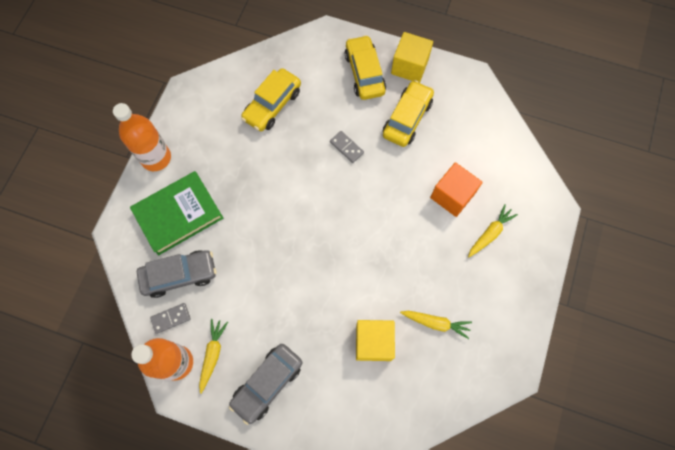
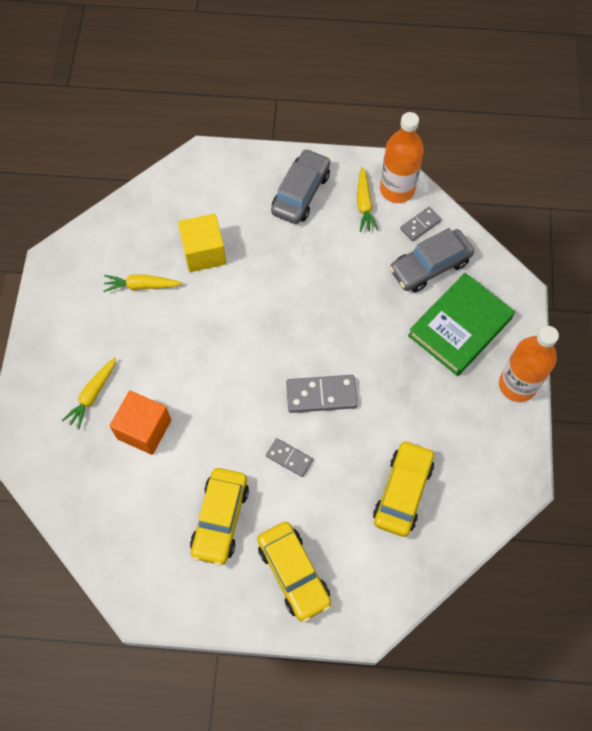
camera: 165 degrees right, 5 degrees down
(308, 188) = (321, 395): none -> grey domino
(409, 66) = (233, 602): yellow cube -> none

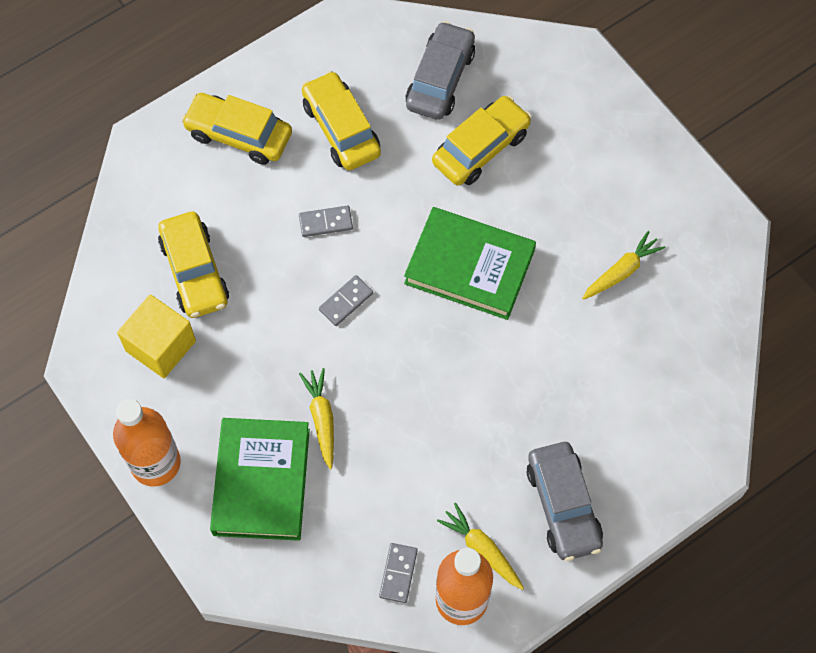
camera: 140 degrees right, 0 degrees up
(92, 395) = (557, 141): yellow carrot -> yellow carrot (322, 419)
(144, 429) = (480, 148): orange cube -> yellow car
(204, 252) = (597, 354): yellow cube -> yellow cube (161, 346)
(226, 358) = (469, 267): none -> green book
(321, 395) = (346, 302): grey domino -> grey domino, size x0.62
(430, 266) = (347, 529): grey car -> grey car (440, 79)

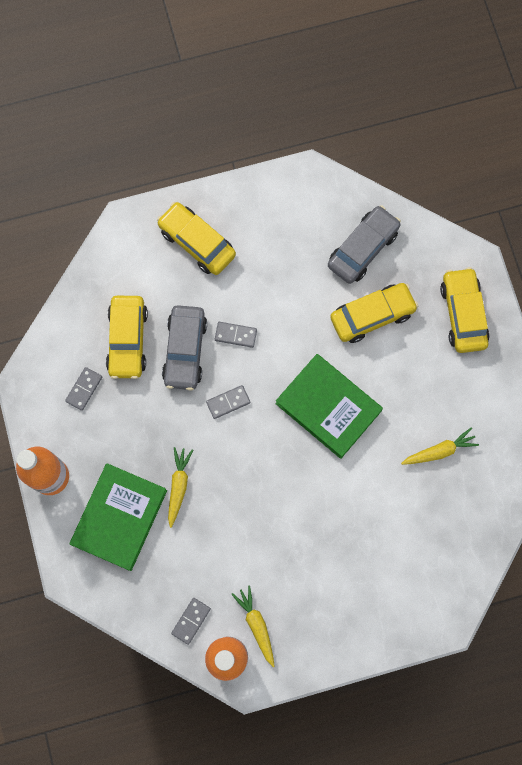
camera: 20 degrees right, 10 degrees up
(161, 346) = (84, 389): yellow cube -> grey domino
(341, 129) = (274, 264): yellow car -> yellow car (462, 314)
(563, 505) = (327, 614): grey car -> grey car (185, 350)

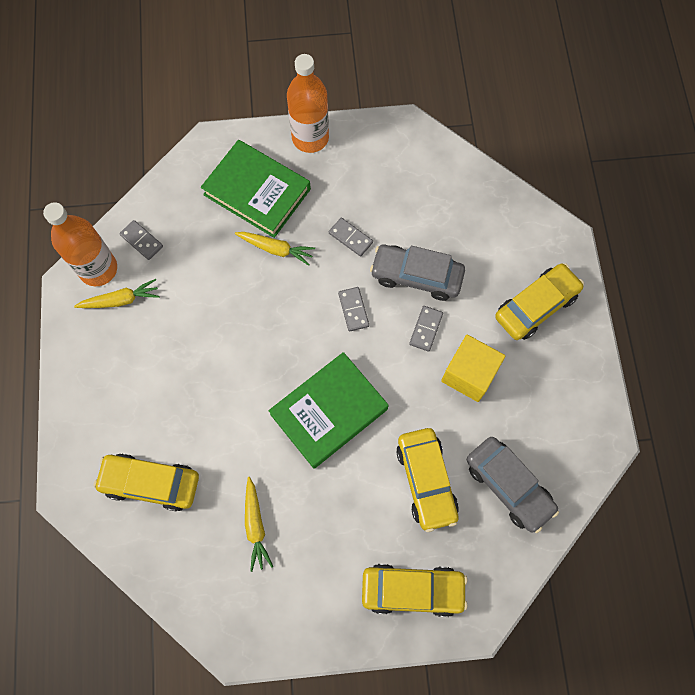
camera: 100 degrees right, 5 degrees down
(84, 389) = (391, 177): grey domino -> grey domino (350, 238)
(128, 340) = (436, 223): yellow car -> yellow car (151, 483)
(271, 292) = (469, 374): none -> yellow cube

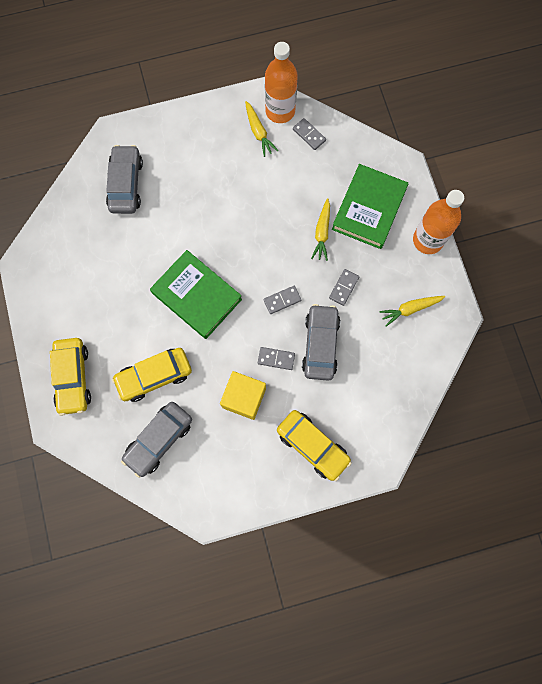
camera: 80 degrees right, 5 degrees up
(141, 241) = (309, 135): grey domino -> grey domino turned 75 degrees counterclockwise
(151, 483) = (126, 184): yellow car -> grey car
(255, 526) = (105, 260): yellow carrot -> yellow carrot (410, 309)

